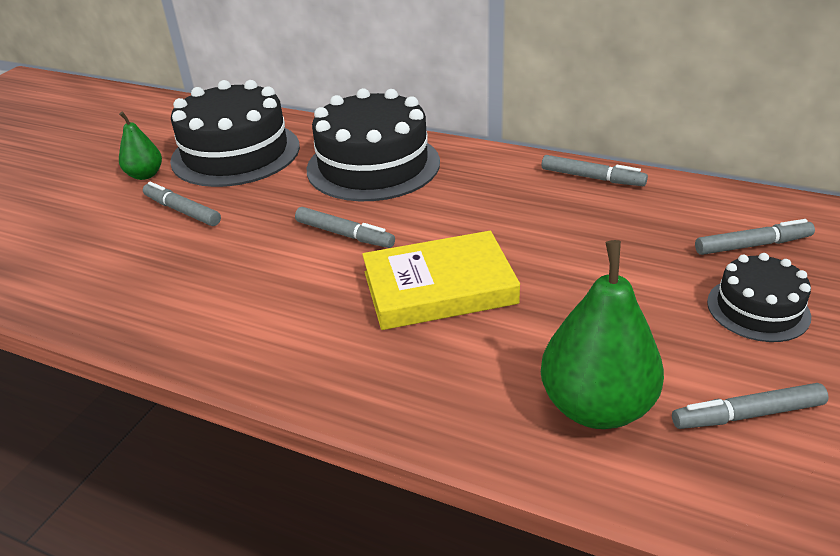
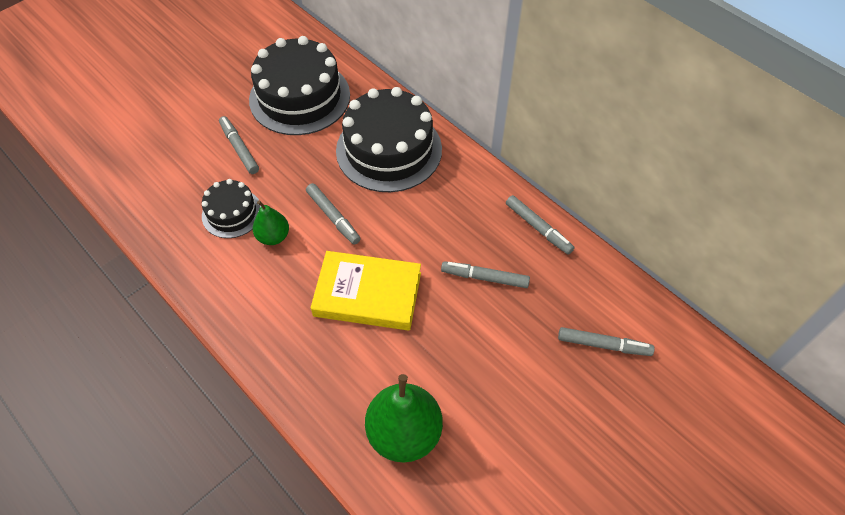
camera: 20 degrees right, 20 degrees up
(145, 175) = (229, 98): green pear -> green pear (273, 236)
(747, 415) = (489, 480): grey marker -> grey marker (485, 278)
(758, 309) = (561, 402): black cake -> black cake (232, 213)

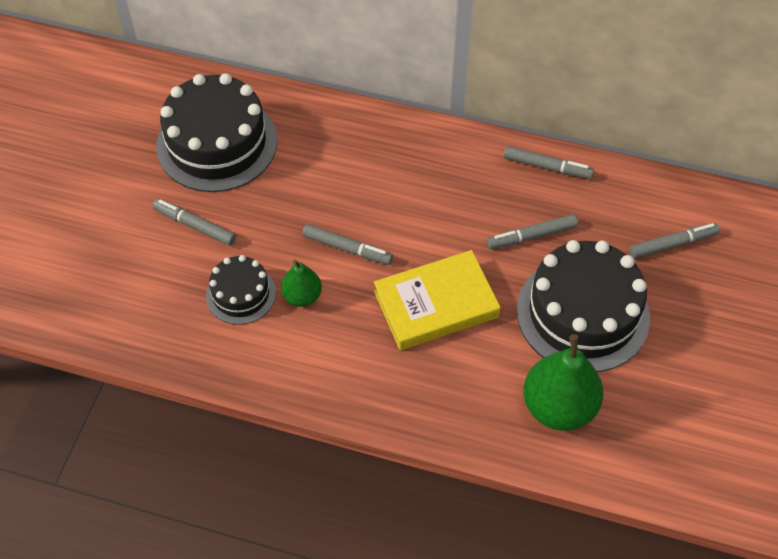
camera: 30 degrees left, 0 degrees up
(389, 150) = (352, 156): black cake -> black cake (582, 313)

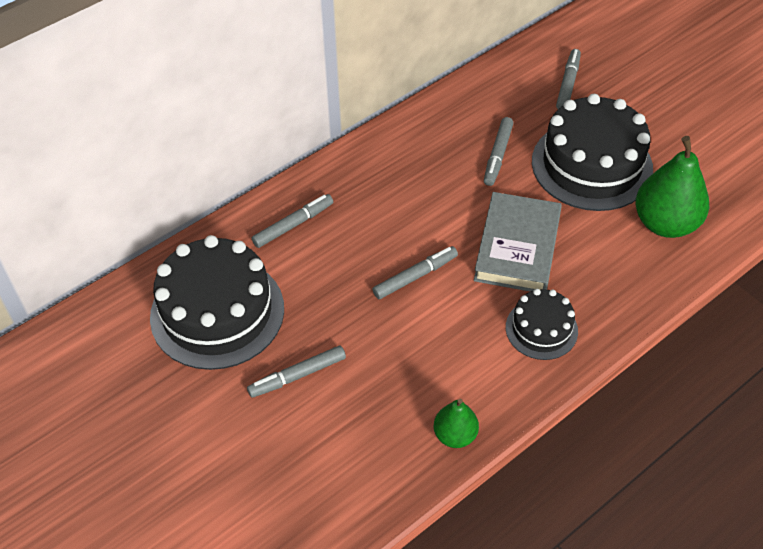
camera: 55 degrees left, 5 degrees down
(241, 294) = (402, 377): black cake -> black cake (541, 329)
(302, 296) = (440, 333): green pear -> green pear (455, 435)
(436, 304) = (517, 247): yellow book -> grey book
(547, 167) = (439, 111): grey marker -> grey marker (293, 225)

